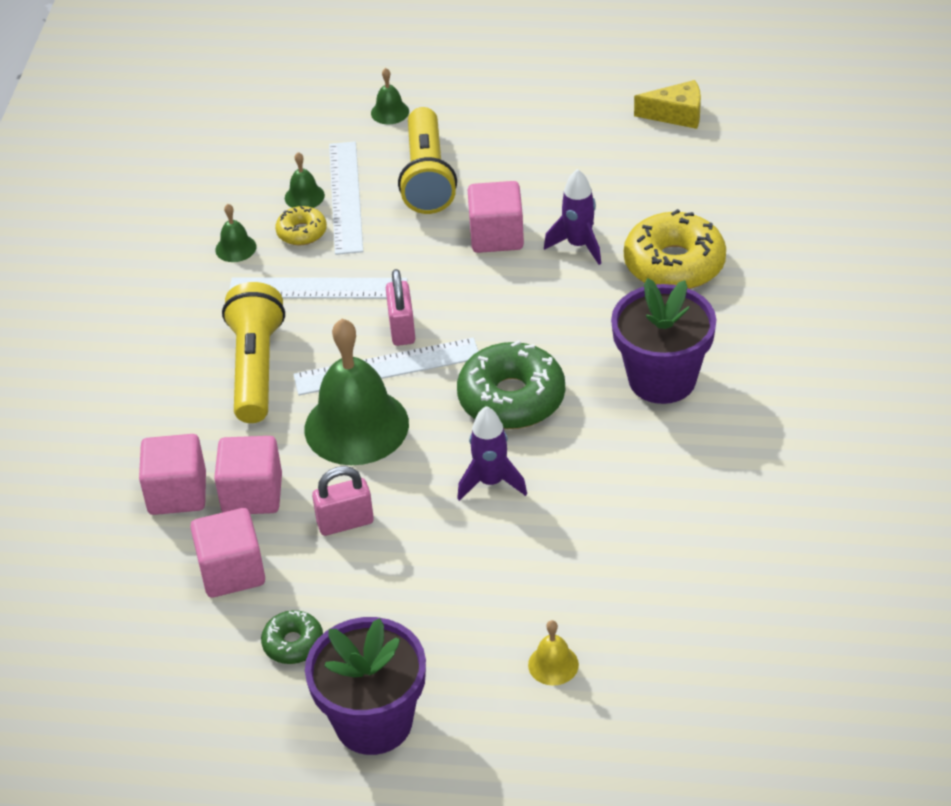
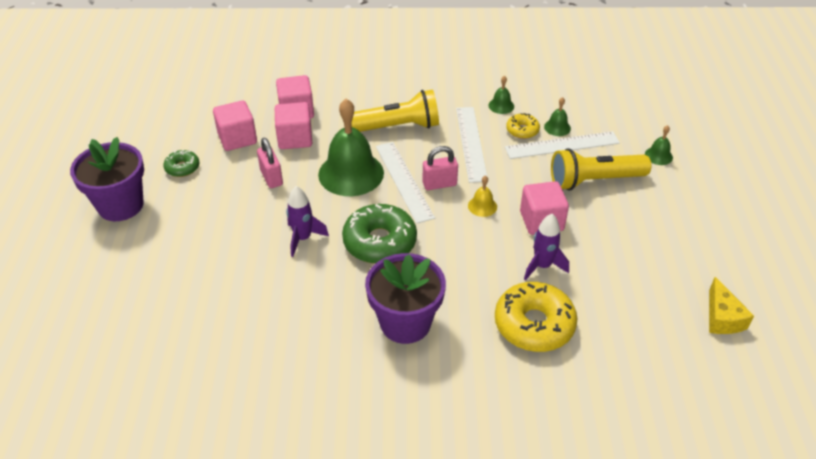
camera: 80 degrees right, 0 degrees up
(553, 664) = (148, 280): yellow bell -> yellow bell (482, 206)

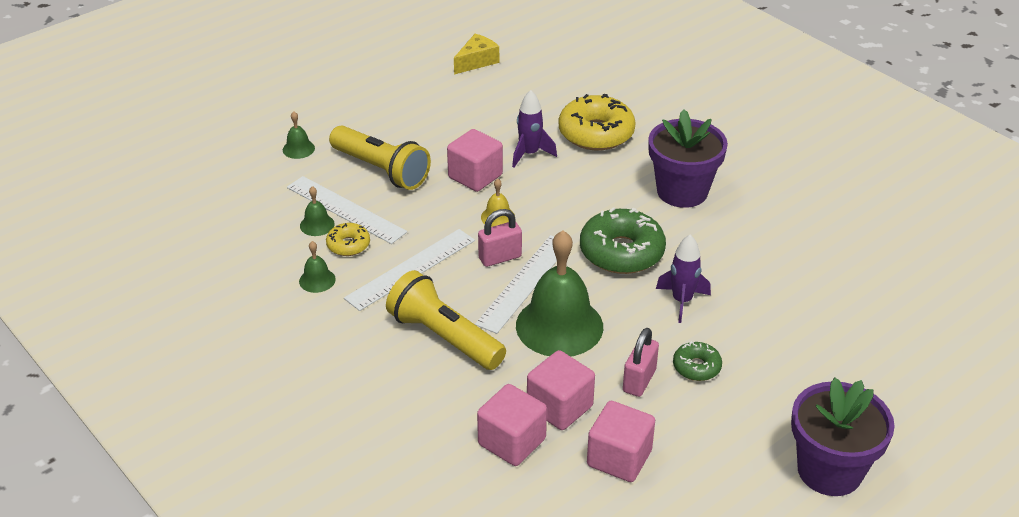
camera: 130 degrees left, 5 degrees down
(182, 168) = (719, 467): green donut -> green donut (696, 367)
(439, 184) = (500, 257): pink padlock -> pink padlock turned 60 degrees counterclockwise

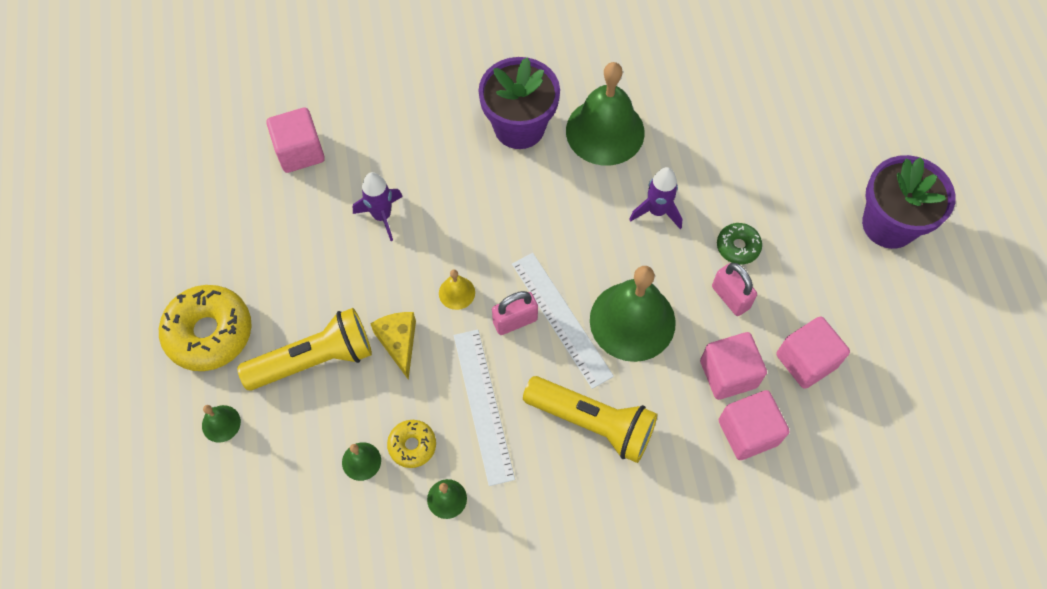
camera: 60 degrees left, 25 degrees up
(346, 209) = (355, 422): white ruler -> none
(444, 337) = (593, 422): yellow flashlight -> yellow flashlight turned 135 degrees counterclockwise
(475, 176) = (383, 280): pink cube -> pink cube (300, 152)
(477, 61) = (195, 181): yellow cheese -> yellow cheese (398, 343)
(500, 257) = (515, 321): pink padlock -> pink padlock turned 60 degrees clockwise
(596, 133) = (390, 144): yellow donut -> yellow donut (209, 333)
(621, 252) = (569, 220): green donut -> none
(730, 240) = (605, 131): none -> green bell

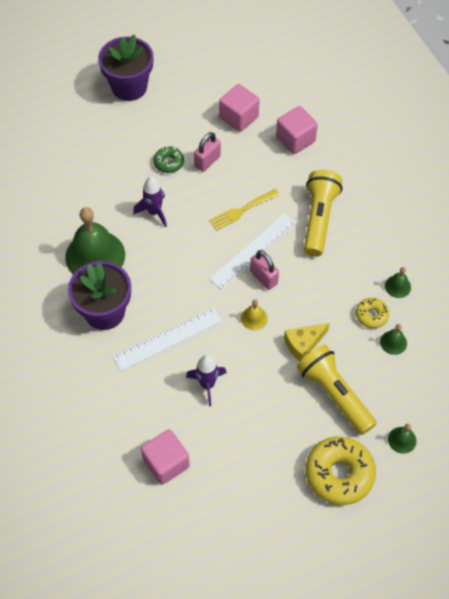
camera: 105 degrees left, 5 degrees down
(483, 405) = (329, 282): white ruler -> white ruler (168, 339)
(632, 321) = (241, 211): green bell -> yellow fork
(728, 374) = (261, 154): pink cube -> none

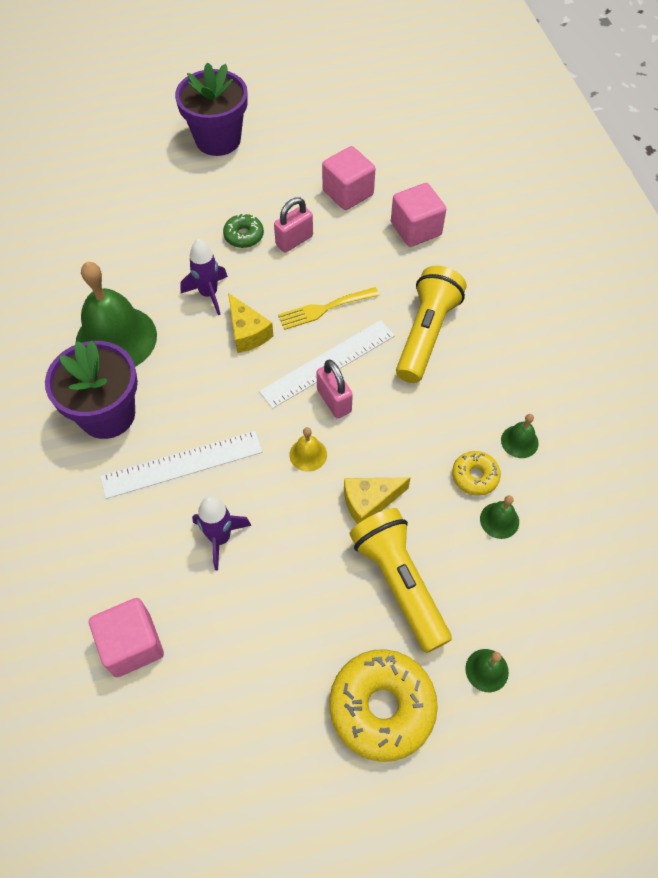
camera: 10 degrees right, 0 degrees up
(190, 237) = (247, 332): none -> yellow cheese

